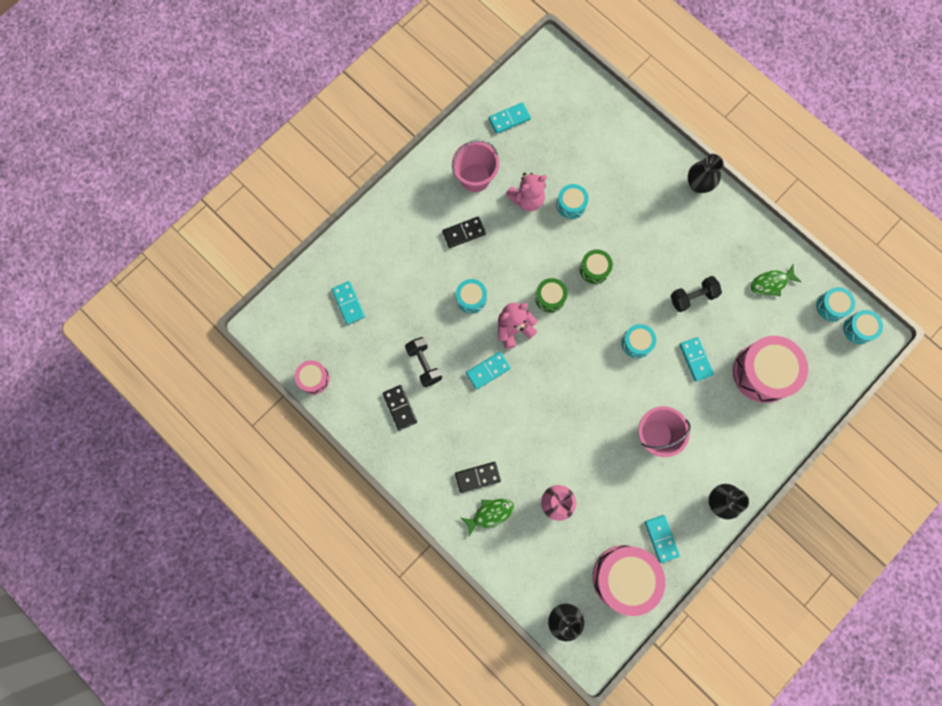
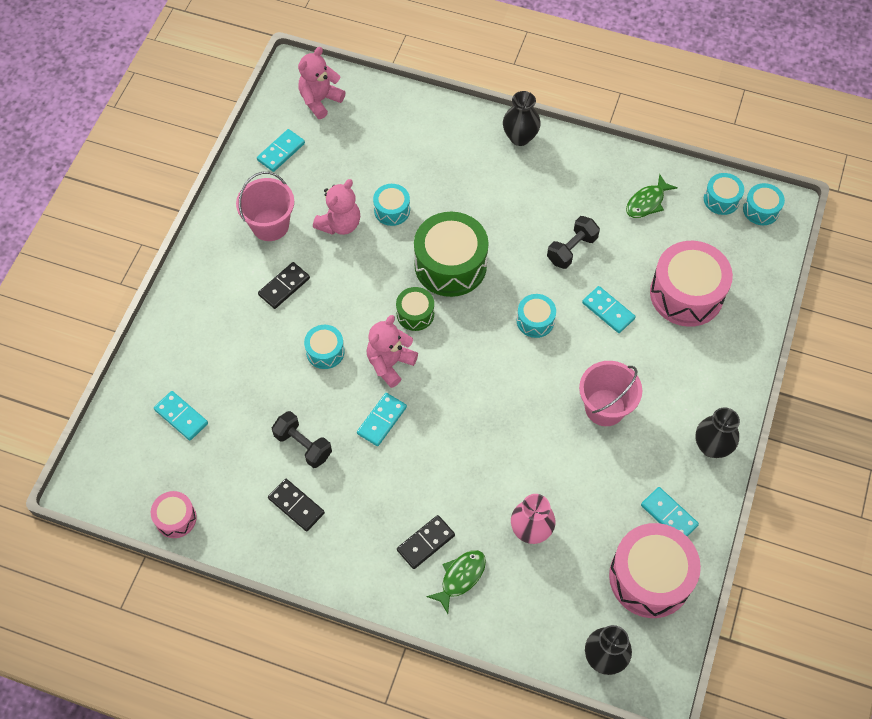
camera: 25 degrees left, 15 degrees down
(558, 87) = (320, 100): none -> pink teddy bear
(594, 269) = (450, 265): green drum -> green drum, size x1.96

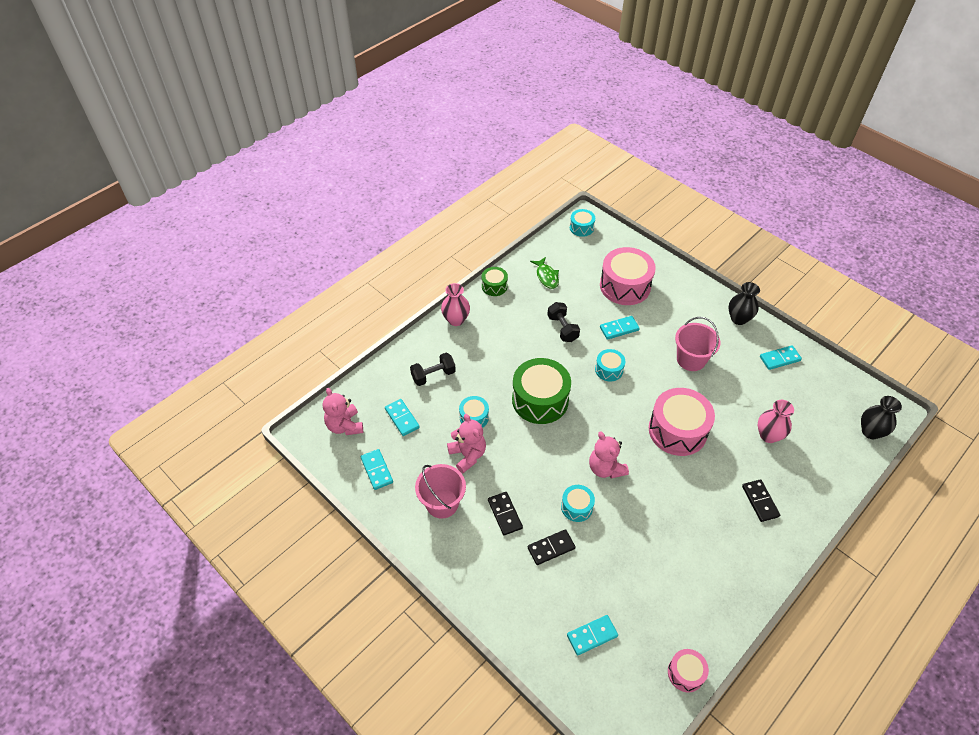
camera: 65 degrees left, 10 degrees down
(296, 506) = (703, 577): black domino -> black domino (551, 548)
(303, 445) = (652, 552): black dumbbell -> black dumbbell (433, 375)
(381, 420) = (651, 491): turquoise domino -> turquoise domino (402, 418)
(415, 314) = (571, 437): green drum -> green drum (494, 286)
(460, 577) = (793, 490): green fish -> none
(520, 137) = (456, 320): black vase -> pink vase
(650, 577) = (820, 386): pink drum -> pink drum (677, 430)
(721, 199) = (564, 242): turquoise drum -> none

